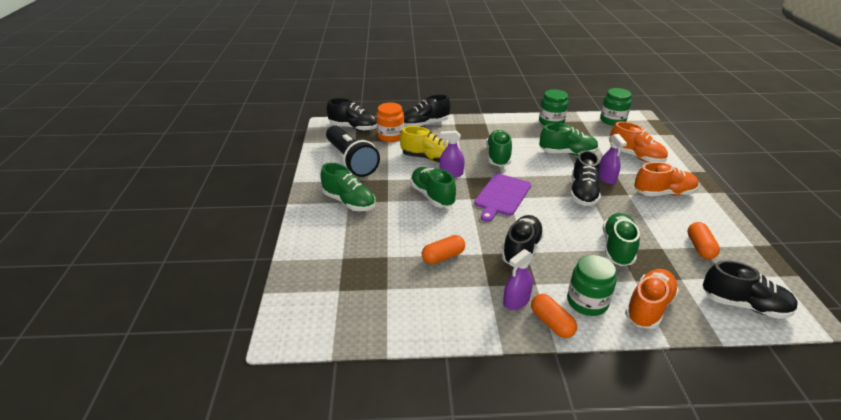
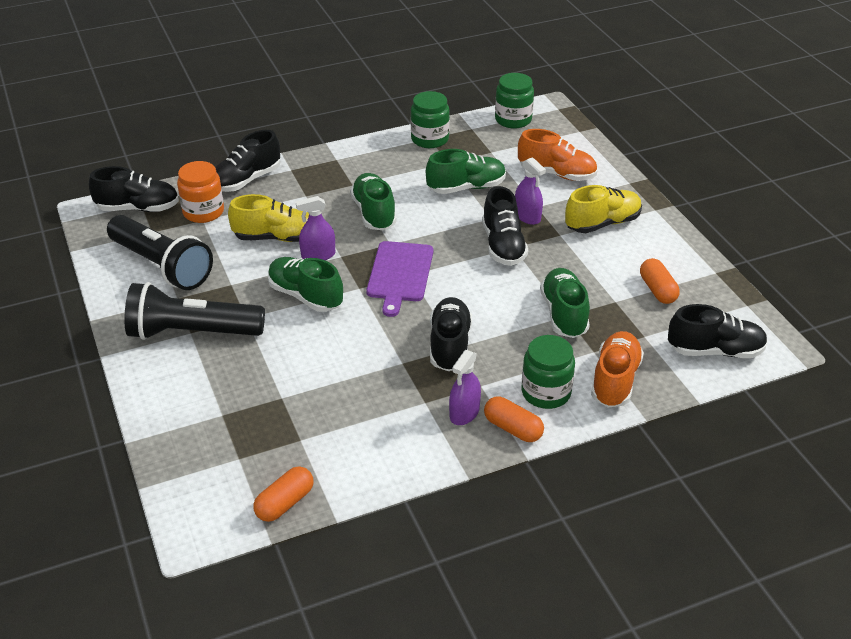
camera: 20 degrees left, 5 degrees up
(349, 202) = (192, 332): green shoe -> black flashlight
(443, 256) = (354, 379): orange capsule -> orange capsule (284, 503)
(663, 193) = (602, 223): orange shoe -> yellow shoe

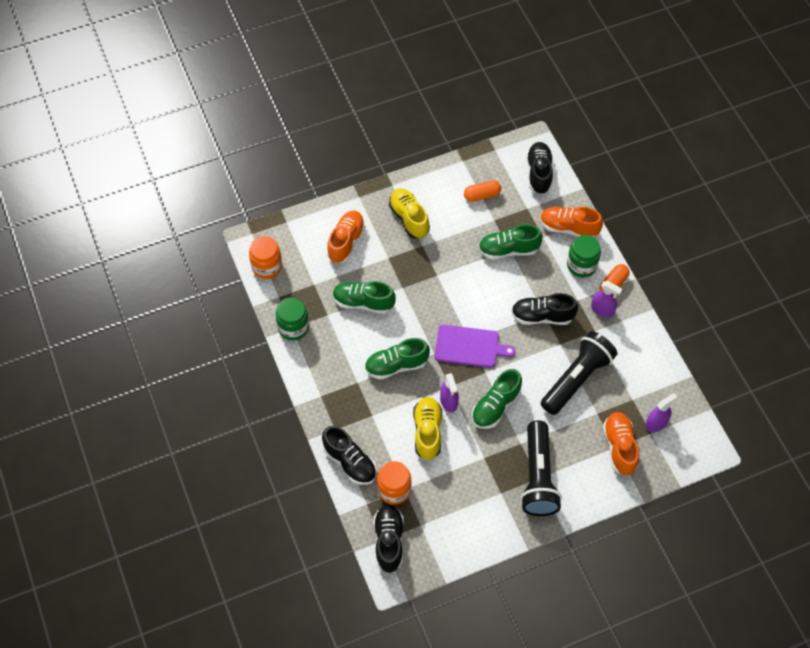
camera: 90 degrees left, 20 degrees up
(162, 266) = (464, 509): black flashlight -> black flashlight (577, 378)
(221, 419) = (619, 447): none -> orange shoe
(284, 503) = (683, 404): orange capsule -> none
(466, 187) = (363, 302): green shoe -> green shoe turned 60 degrees counterclockwise
(503, 245) = (435, 281): black shoe -> none
(513, 120) = (267, 266): green jar -> orange jar
(527, 216) = (400, 264): purple spray bottle -> purple spray bottle (656, 423)

